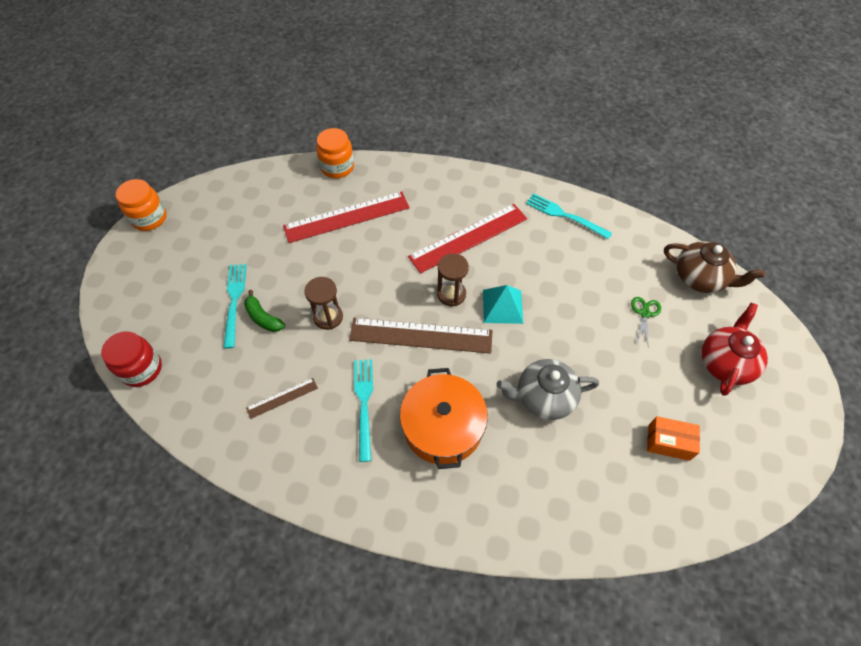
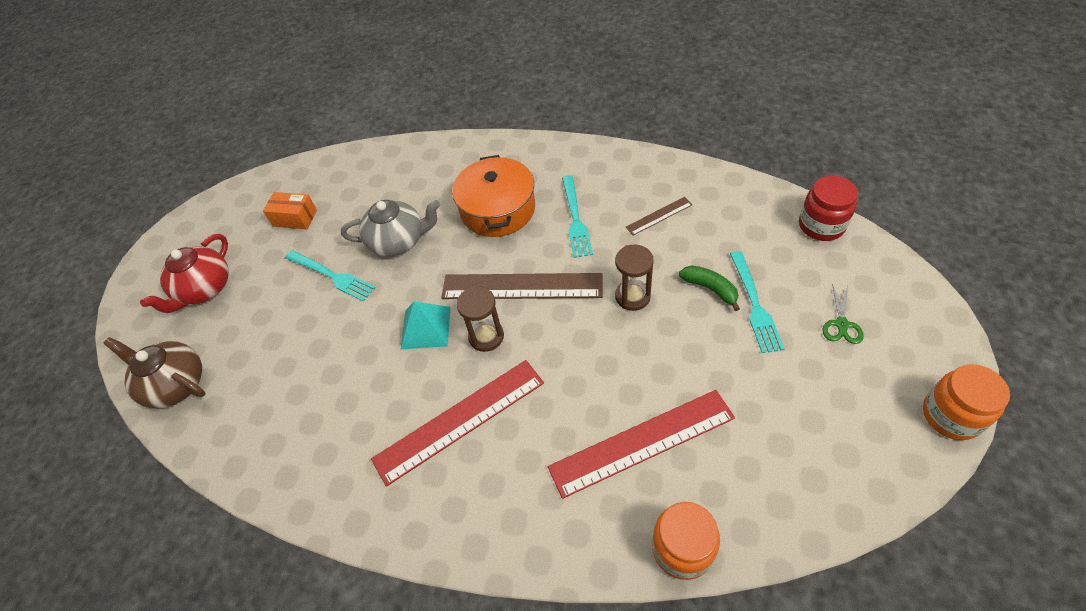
camera: 175 degrees left, 5 degrees down
(564, 215) = (315, 471): turquoise fork -> turquoise fork (333, 276)
(645, 313) = (263, 334): green scissors -> green scissors (841, 324)

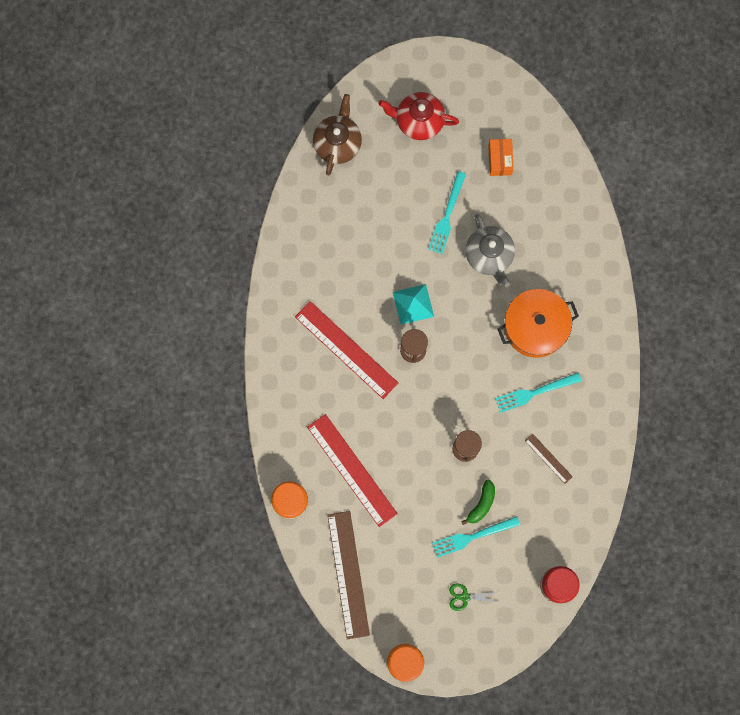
camera: 70 degrees right, 25 degrees up
(522, 287) = (461, 365): brown ruler -> brown ruler (348, 574)

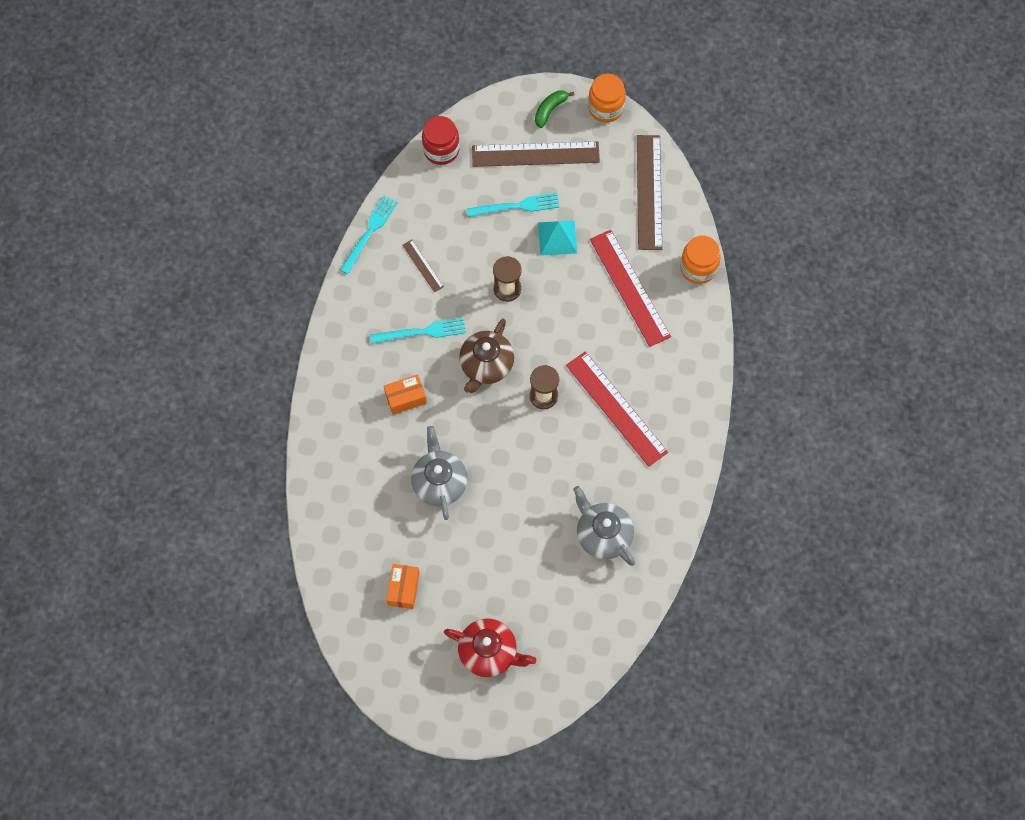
camera: 170 degrees left, 10 degrees down
(337, 143) = (589, 642): brown teapot -> brown teapot (486, 365)
(340, 234) = (603, 534): none -> grey teapot
(413, 304) = (534, 444): turquoise pyramid -> turquoise pyramid (557, 237)
(447, 216) = (478, 534): turquoise fork -> turquoise fork (370, 231)
(465, 597) = (535, 154): green scissors -> brown ruler
(481, 504) = (501, 234): green banana -> green banana (550, 110)
(535, 327) = (406, 398): orange pot -> orange box

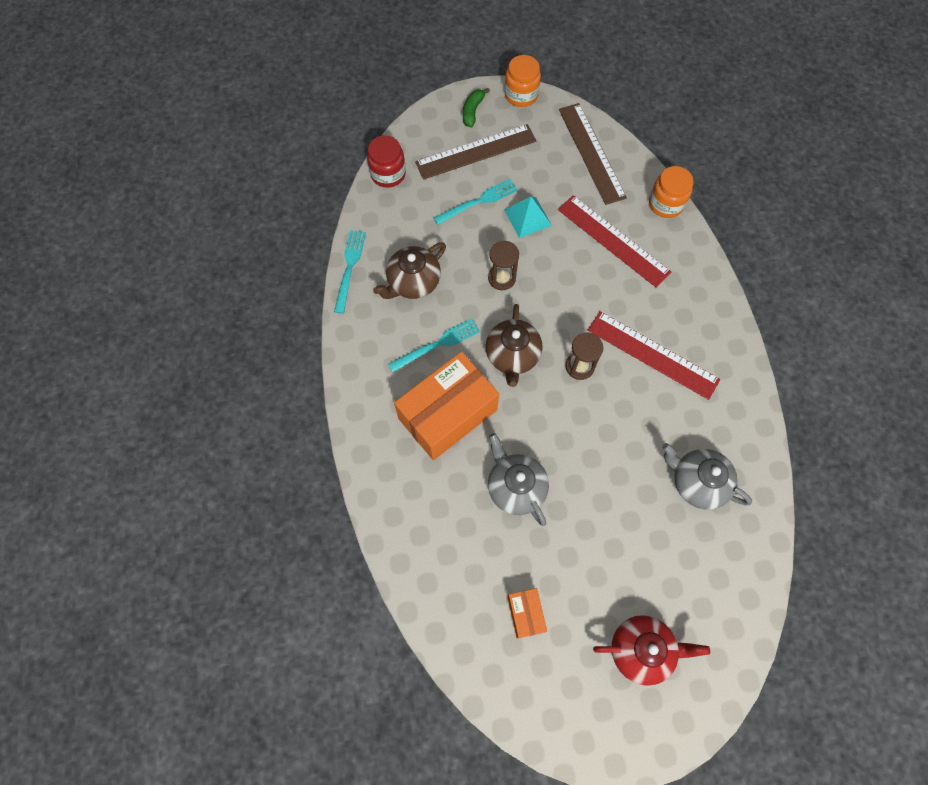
camera: 20 degrees left, 0 degrees up
(406, 398) = (447, 414): orange box -> orange box, size x2.18
(423, 266) = (413, 282): brown ruler -> brown teapot

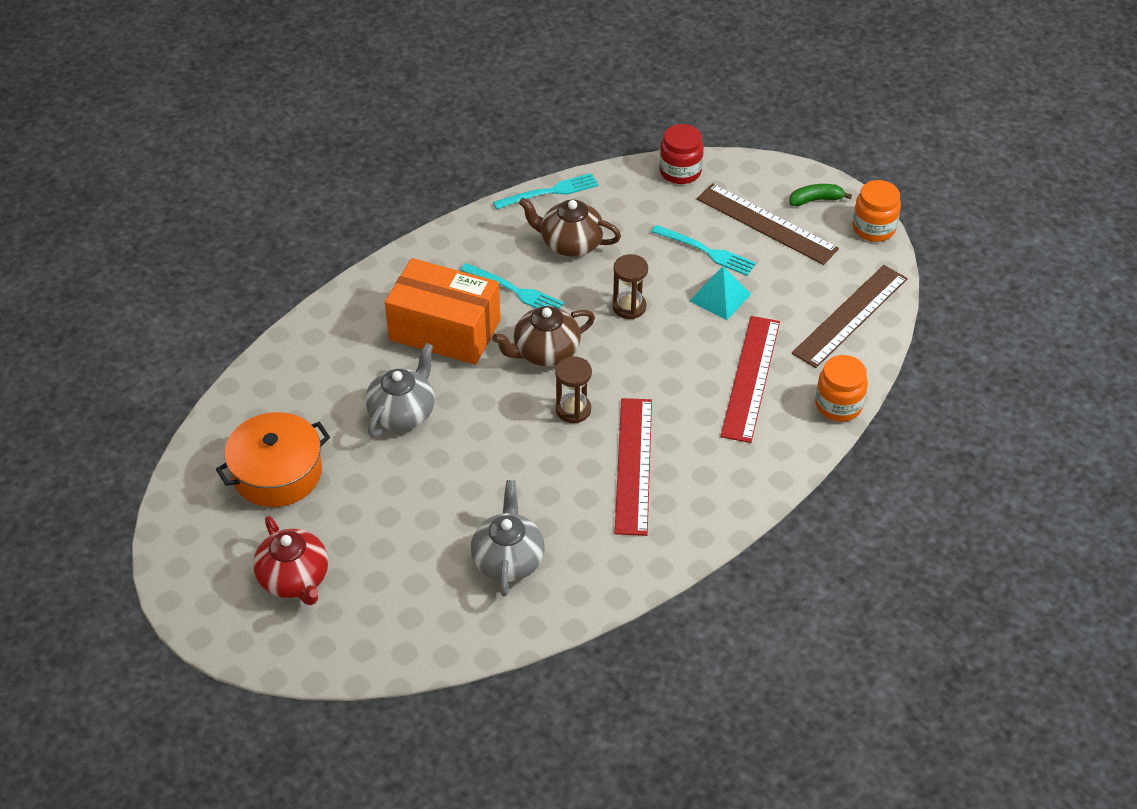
camera: 60 degrees right, 20 degrees down
(525, 614) = (277, 473): orange box -> orange pot

